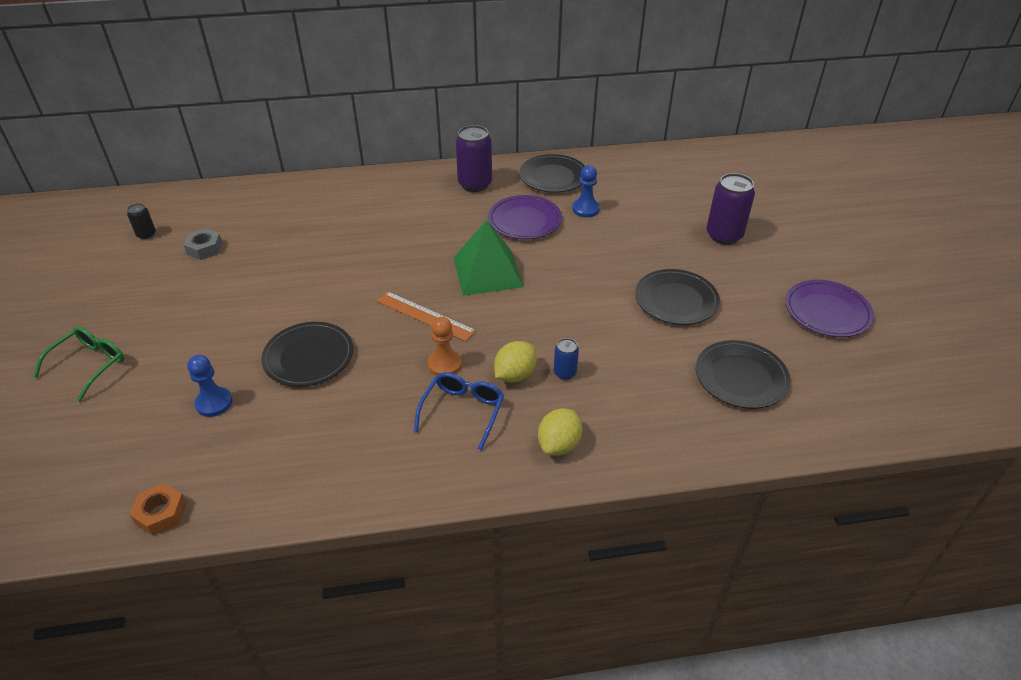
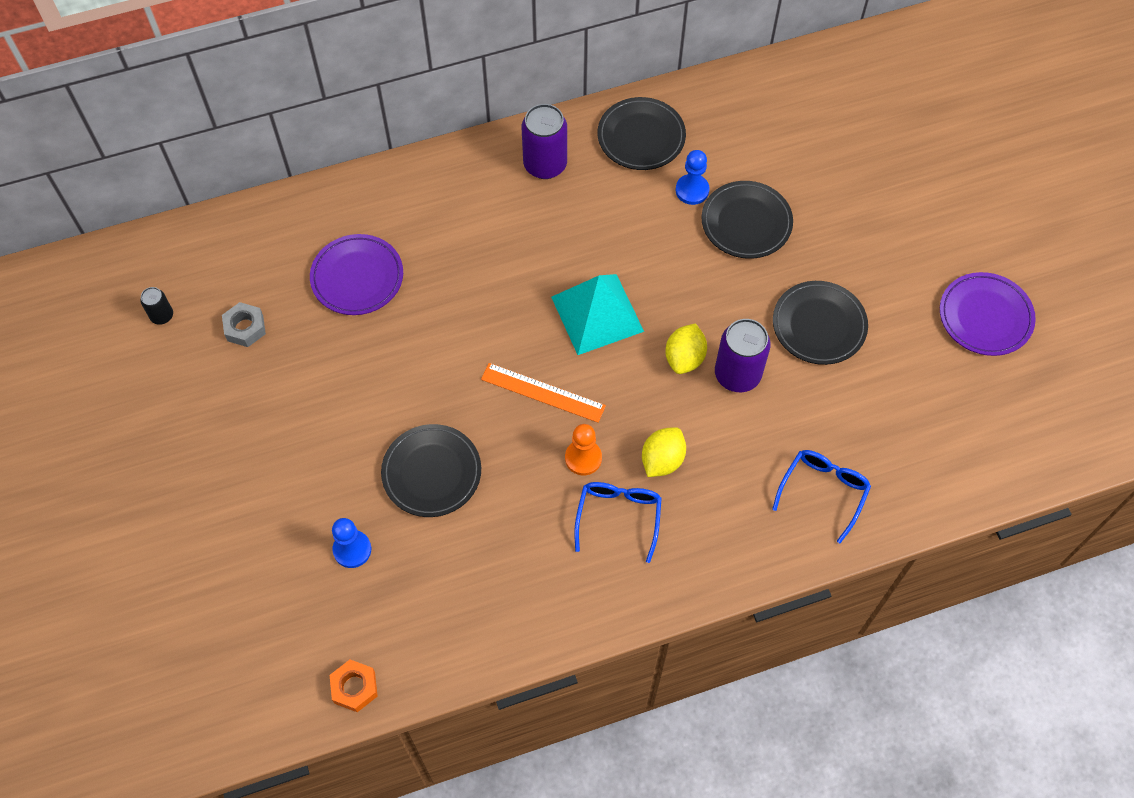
camera: 10 degrees left, 20 degrees up
(89, 365) = (191, 522): green glasses -> none
(487, 272) = (597, 313): green pyramid -> turquoise pyramid
(524, 221) = (622, 222): purple plate -> purple plate (357, 277)
(559, 445) = (726, 541): yellow lemon -> yellow lemon (684, 358)
(565, 372) = (714, 448): blue can -> none
(661, 418) = (823, 491): none -> blue glasses
(724, 235) = (863, 211): purple can -> purple can (737, 374)
(741, 377) = (899, 425): black plate -> black plate (746, 223)

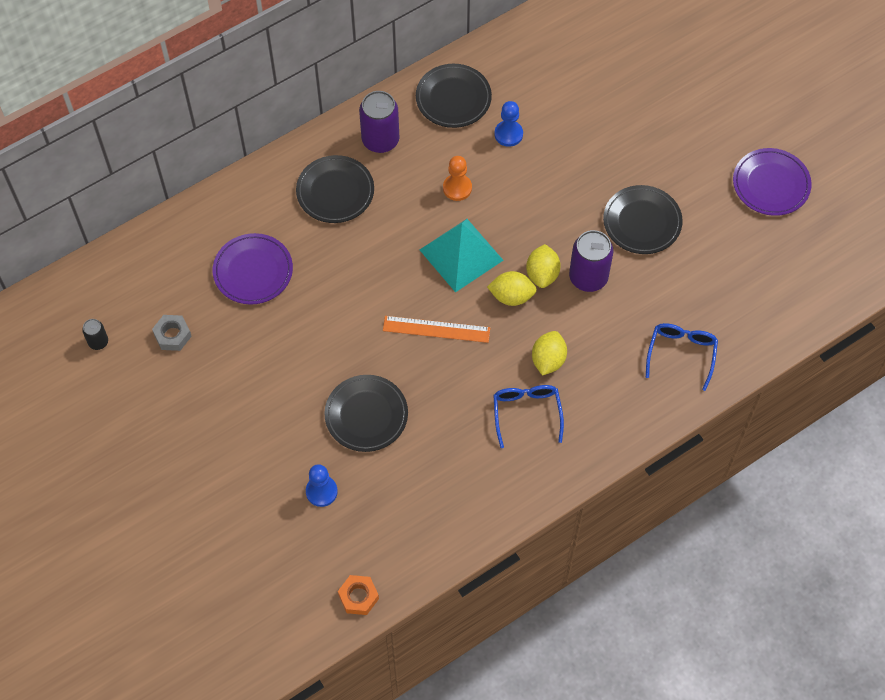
camera: 15 degrees left, 0 degrees up
(583, 458) = (485, 374): orange pawn -> orange pawn (457, 188)
(641, 375) = (511, 296): none -> yellow lemon
(746, 223) = (560, 151): black plate -> black plate (335, 192)

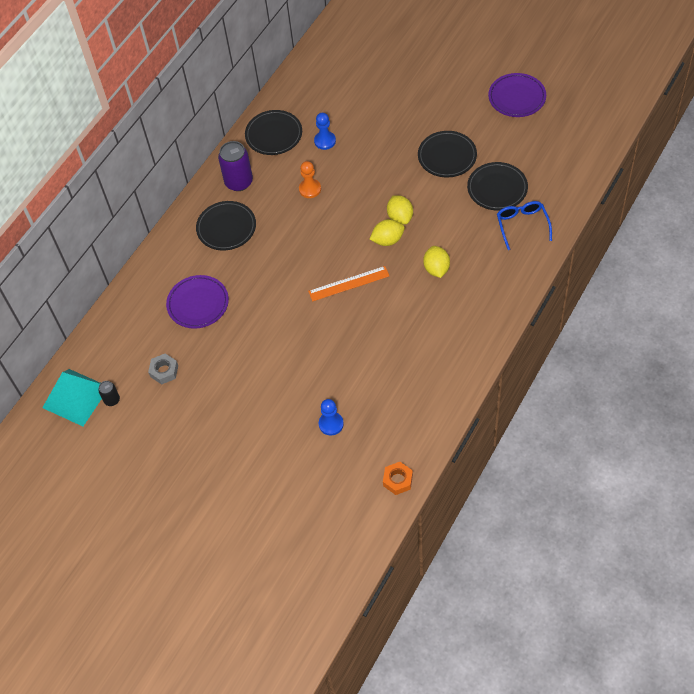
camera: 20 degrees left, 5 degrees down
(366, 415) = (333, 360): black plate -> black plate (497, 188)
(461, 254) = (337, 229): turquoise pyramid -> turquoise pyramid (76, 397)
(526, 413) = (442, 308): blue glasses -> none
(588, 277) = (432, 206): purple can -> none

